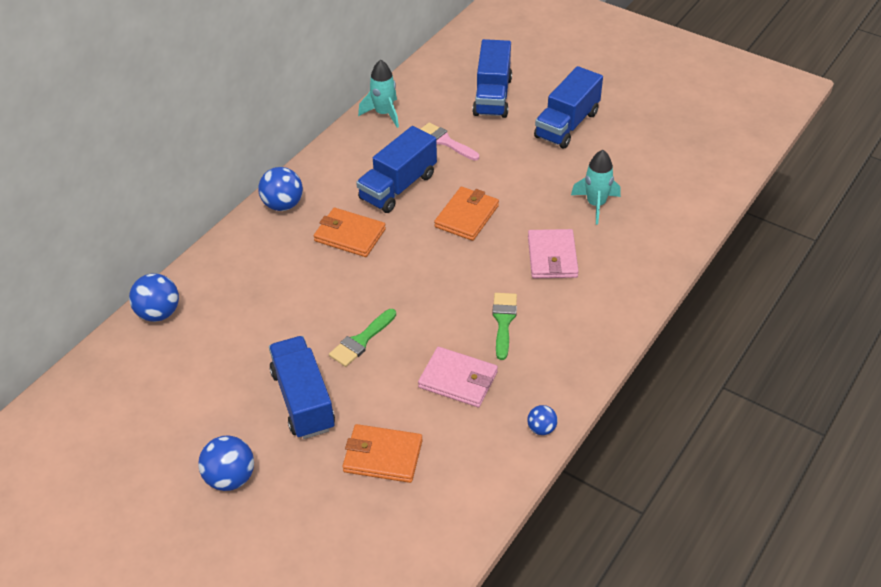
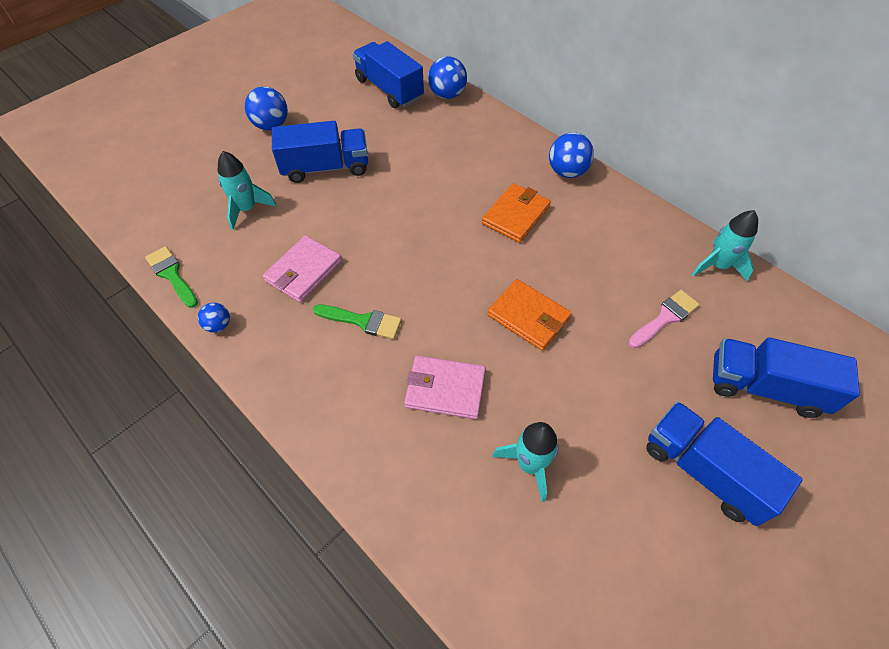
camera: 100 degrees right, 10 degrees up
(361, 340) = (376, 209): green brush -> green brush (172, 275)
(382, 456) = (247, 209): orange wallet -> turquoise rocket
(398, 187) = (585, 262): blue truck -> blue truck (389, 89)

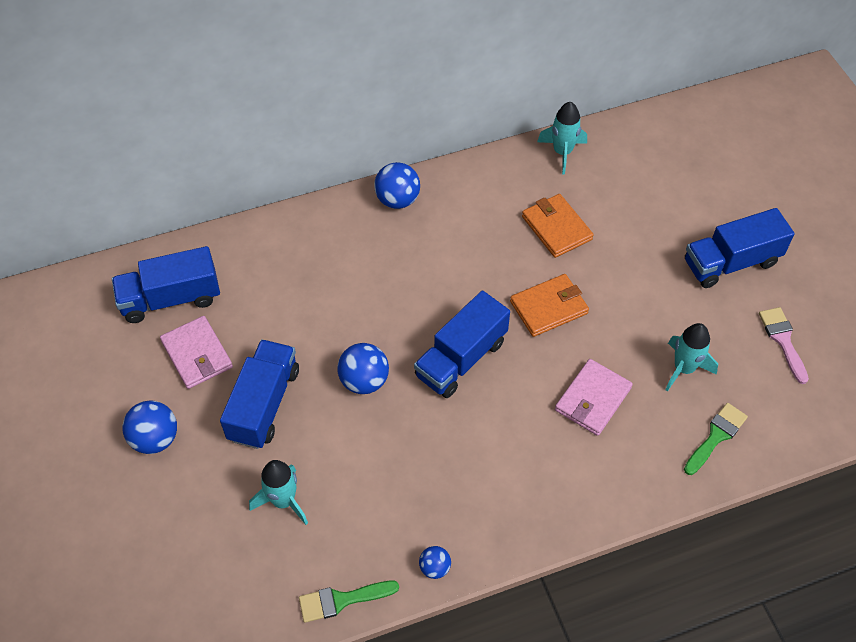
camera: 65 degrees left, 0 degrees up
(303, 271) = (404, 470): pink wallet -> pink wallet (197, 354)
(362, 321) = (491, 438): green brush -> green brush (716, 436)
(447, 95) = (219, 248): blue ball -> blue ball (364, 381)
(516, 215) = (429, 265): orange wallet -> orange wallet (556, 228)
(665, 318) = (595, 215): pink brush -> pink brush (783, 340)
(764, 387) = (682, 189): blue truck -> blue truck (461, 359)

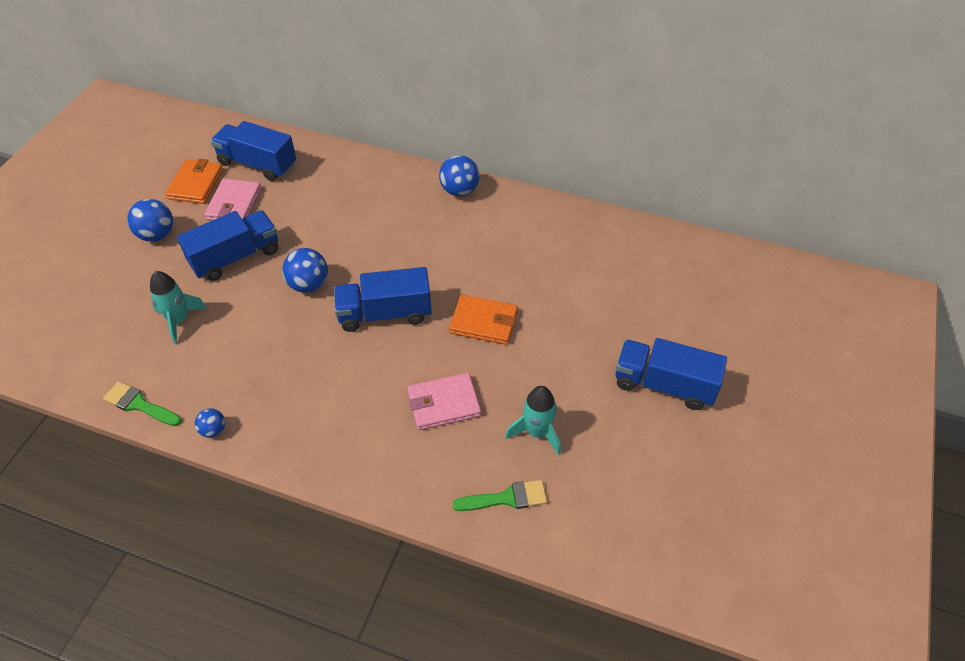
camera: 40 degrees right, 5 degrees down
(556, 228) = (550, 274): orange wallet -> orange wallet (196, 184)
(562, 152) = (613, 229): turquoise rocket -> none
(783, 340) = (643, 470): pink brush -> none

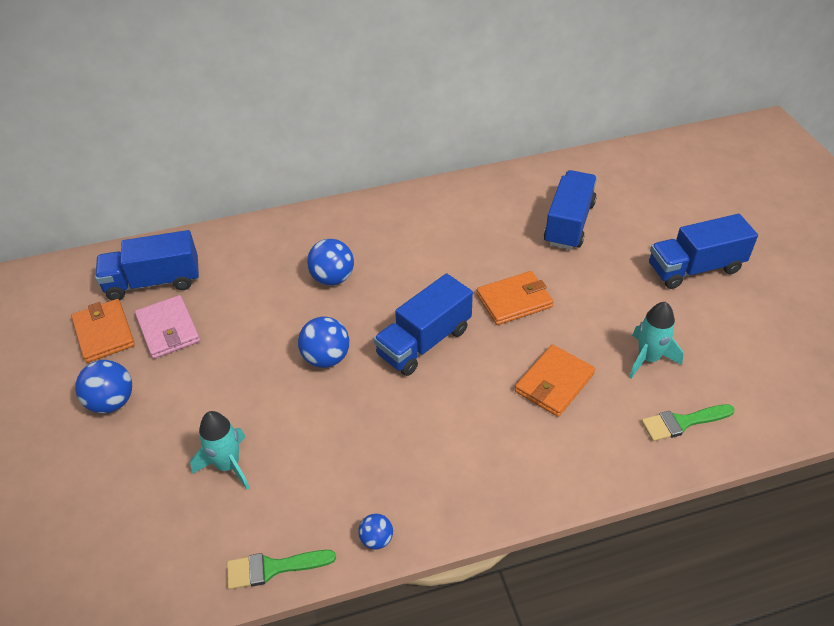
camera: 35 degrees left, 5 degrees down
(236, 257) = (224, 375): blue truck -> blue truck (569, 223)
(443, 403) = (554, 383): pink wallet -> orange wallet
(459, 190) = (377, 209): blue ball -> blue ball (332, 278)
(506, 498) = (682, 422): green brush -> green brush turned 150 degrees counterclockwise

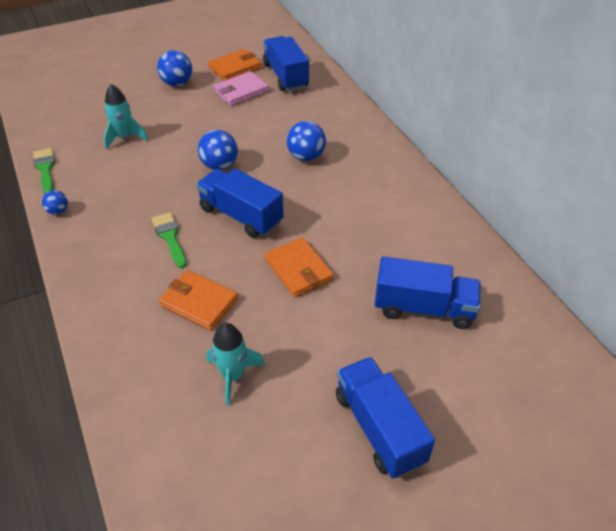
camera: 80 degrees right, 0 degrees up
(682, 422) = (152, 401): green brush -> green brush (170, 237)

